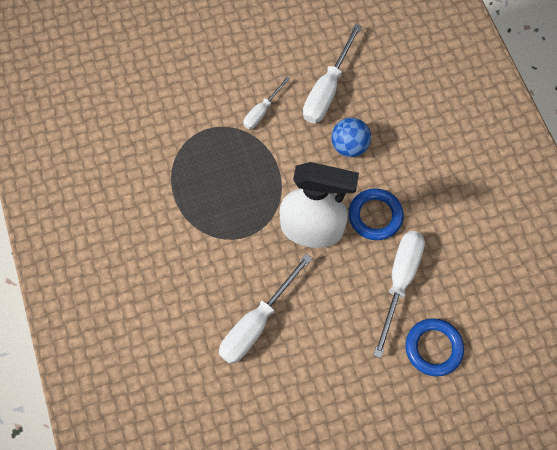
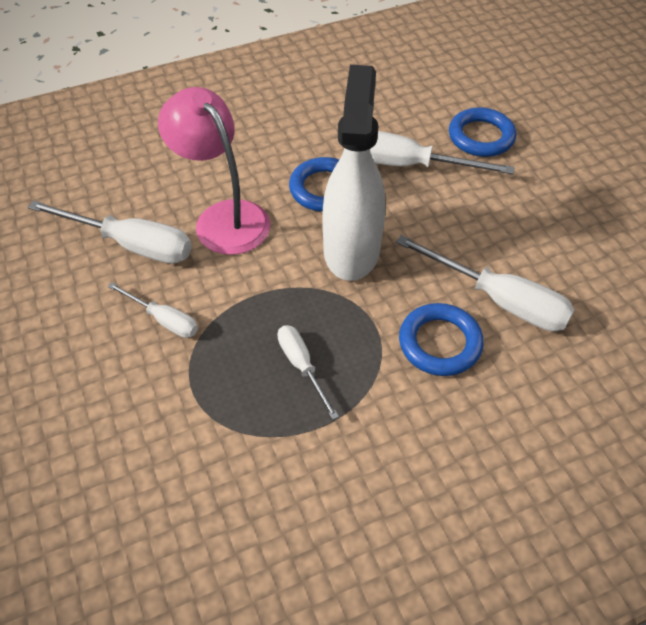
camera: 95 degrees left, 15 degrees down
(217, 190) = (302, 366): none -> white screwdriver
(225, 276) = (440, 343): none -> blue ring
(349, 146) = (223, 217): blue ball -> pink lamp

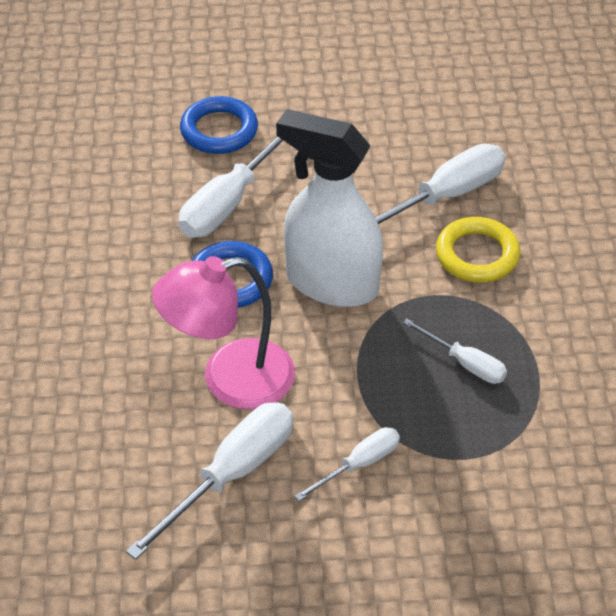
camera: 70 degrees left, 5 degrees down
(302, 366) = (465, 363): white screwdriver -> white screwdriver turned 135 degrees counterclockwise
(440, 343) = (477, 255): blue ring -> yellow ring

